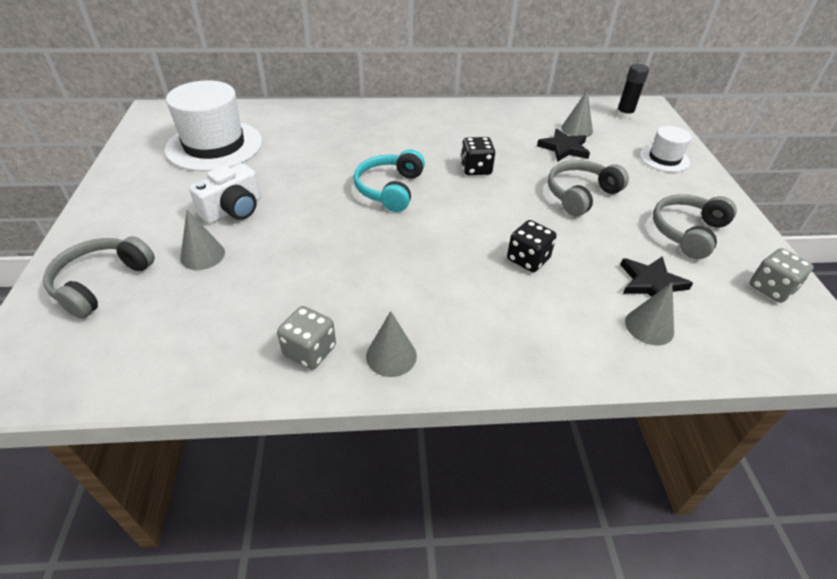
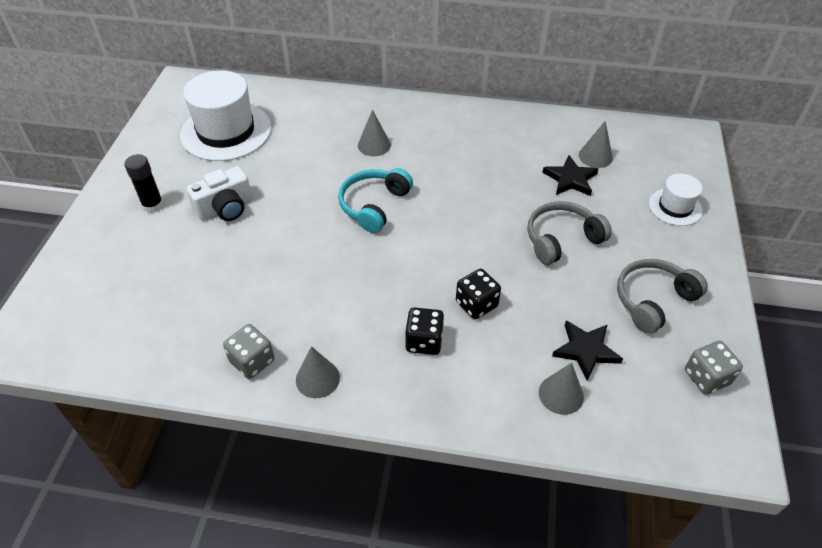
camera: 15 degrees right, 5 degrees up
(101, 283) = (102, 266): grey headphones -> none
(202, 255) = (188, 252): grey cone -> grey cone (374, 145)
(476, 169) = (467, 193): black dice -> black dice (424, 341)
(624, 115) = (659, 143): black glue stick -> black glue stick (153, 205)

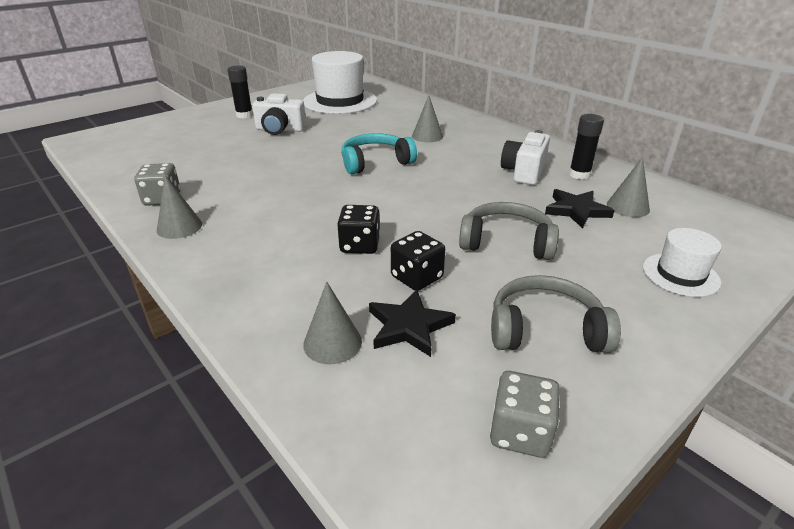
camera: 40 degrees right, 15 degrees down
(424, 341) = (282, 245): black dice -> black dice (417, 277)
(496, 153) = (524, 172): none -> white camera
(535, 136) = (579, 174): none -> black glue stick

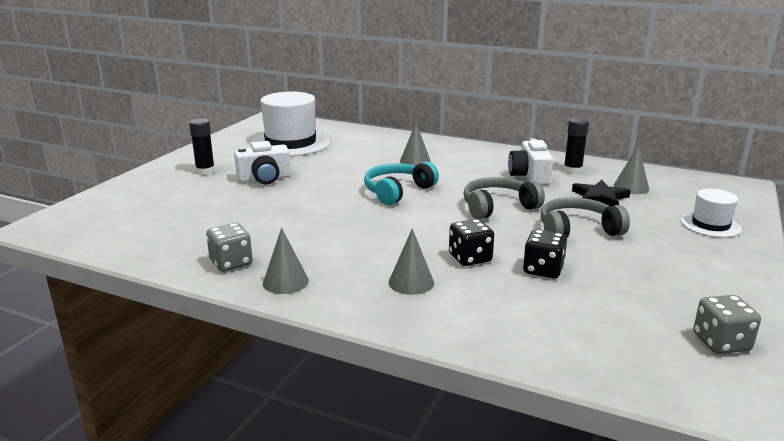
camera: 25 degrees left, 10 degrees down
(332, 343) = (538, 329): grey cone -> grey cone (411, 282)
(409, 326) = (578, 303): black star -> none
(545, 330) = (668, 280): grey headphones -> grey headphones (498, 207)

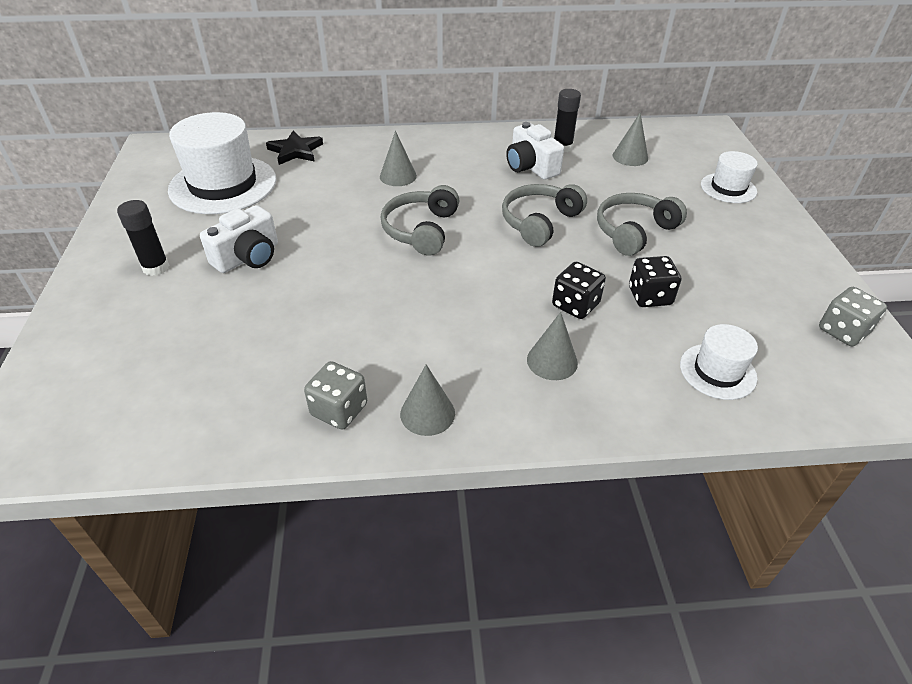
camera: 30 degrees left, 20 degrees up
(397, 191) = (421, 230): turquoise headphones -> grey headphones
(551, 329) = (717, 371): none -> white hat
(599, 197) = (615, 179): black star -> black star (295, 151)

